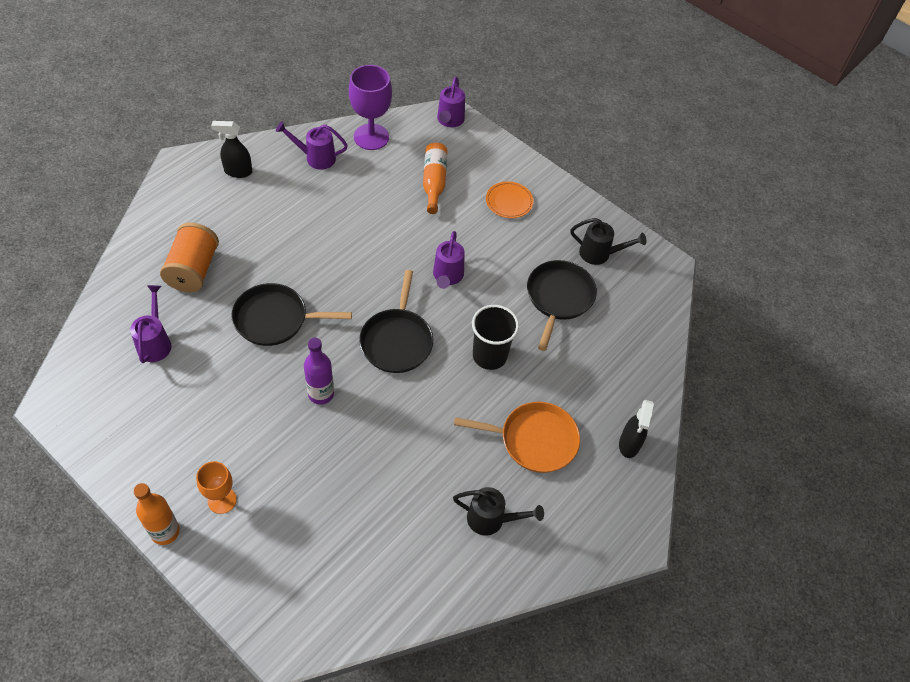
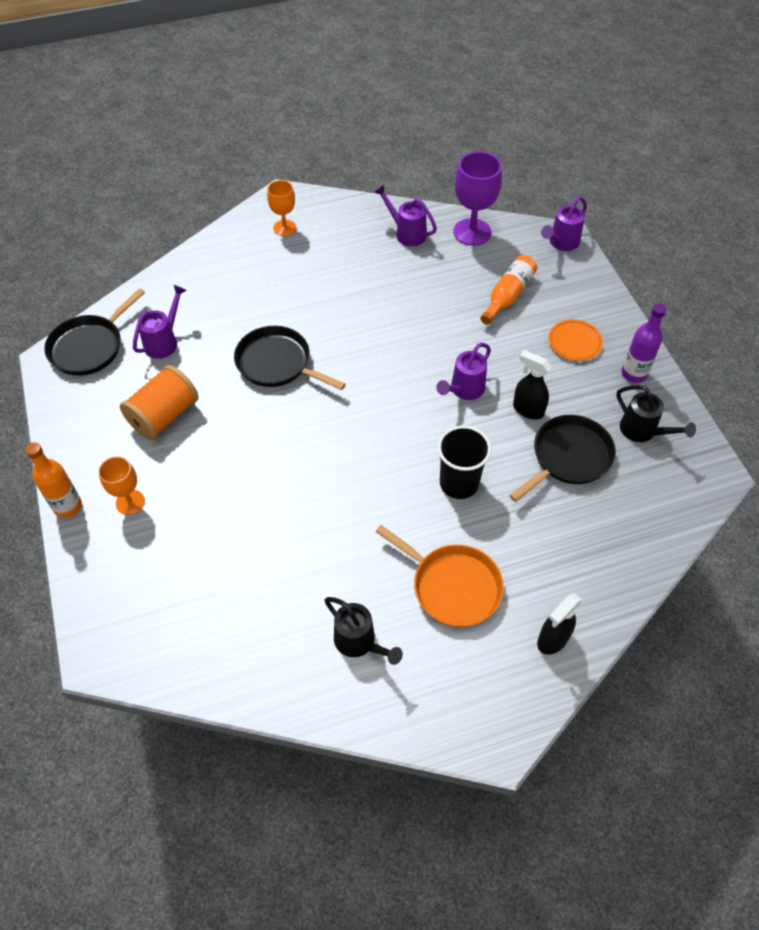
camera: 35 degrees right, 0 degrees up
(193, 270) = (235, 292): orange spool -> orange spool (164, 415)
(201, 192) = (284, 228): none -> orange goblet
(238, 171) = (328, 221): black spray bottle -> black spray bottle (527, 409)
(321, 394) = (275, 448): purple bottle -> purple bottle (633, 374)
(397, 341) = (376, 430): black pan -> black pan (89, 347)

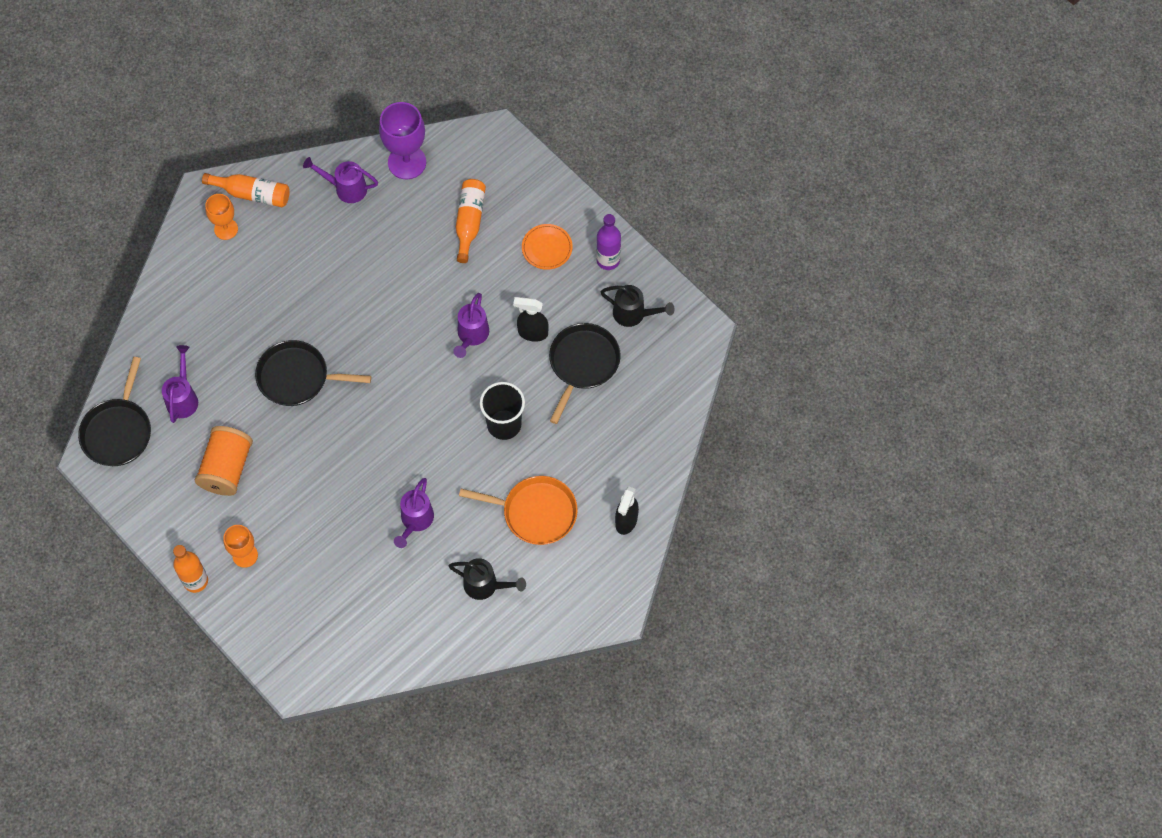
camera: 25 degrees left, 10 degrees up
(322, 211) = (252, 194): none -> orange bottle
(561, 243) = (495, 142): purple watering can -> purple watering can (415, 521)

